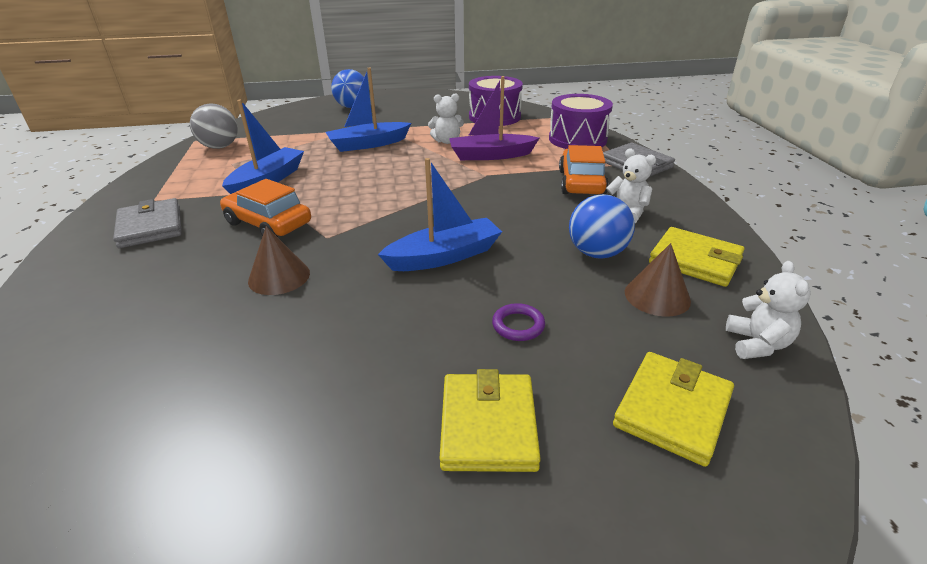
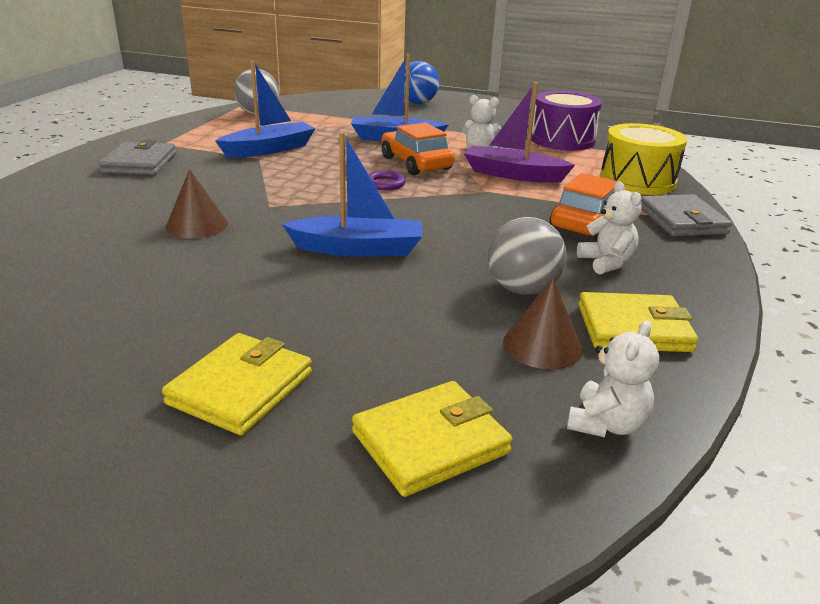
camera: 25 degrees right, 5 degrees down
(268, 223) = (233, 183): orange car -> orange car (416, 163)
(518, 325) = (361, 324): purple ring -> purple ring (385, 184)
(577, 139) = (637, 180): purple drum -> yellow drum
(596, 253) = (522, 289): blue ball -> grey ball
(695, 260) = (633, 328): yellow wallet -> yellow wallet turned 60 degrees counterclockwise

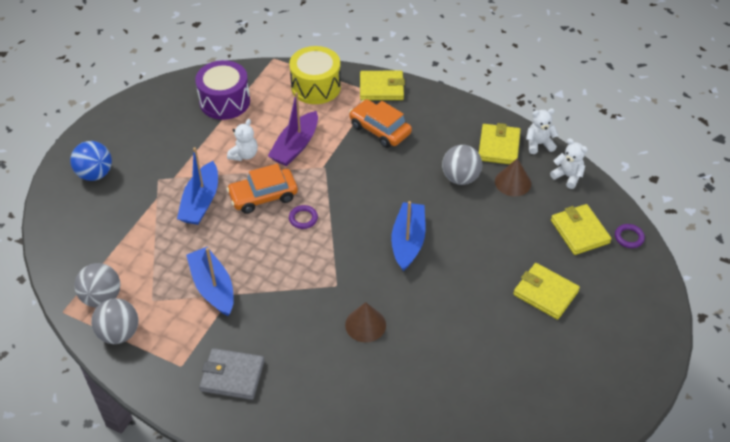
camera: 80 degrees left, 20 degrees up
(212, 121) = (119, 333): none -> grey ball
(434, 542) = (629, 237): none -> purple ring
(606, 263) = (433, 137): white teddy bear -> white teddy bear (539, 144)
(682, 220) = (381, 88): grey wallet -> yellow wallet

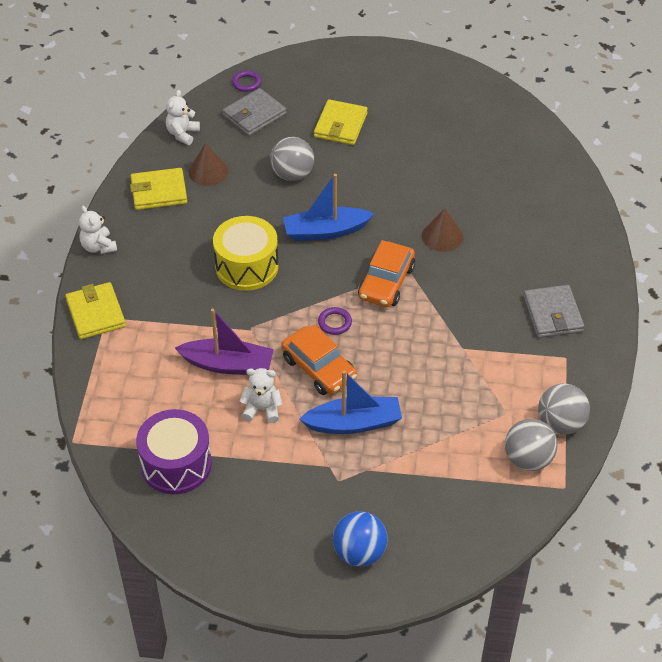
camera: 110 degrees left, 0 degrees up
(213, 287) = (463, 367): blue boat -> none
(316, 87) = (115, 378): yellow drum -> yellow drum (247, 266)
(380, 129) = (170, 296): orange car -> orange car (386, 282)
(460, 178) = (218, 212): grey ball -> grey ball (292, 174)
(539, 144) = (143, 162): white teddy bear -> white teddy bear (98, 247)
(579, 231) = (254, 115): yellow wallet -> grey wallet

